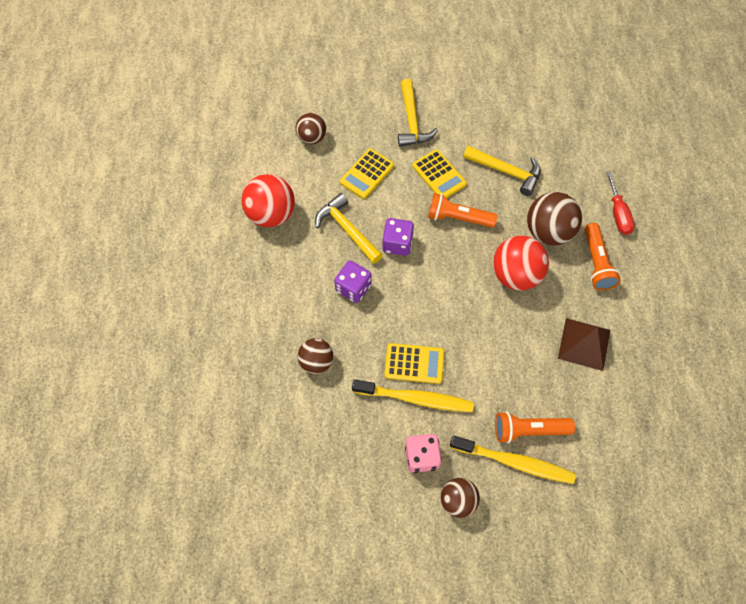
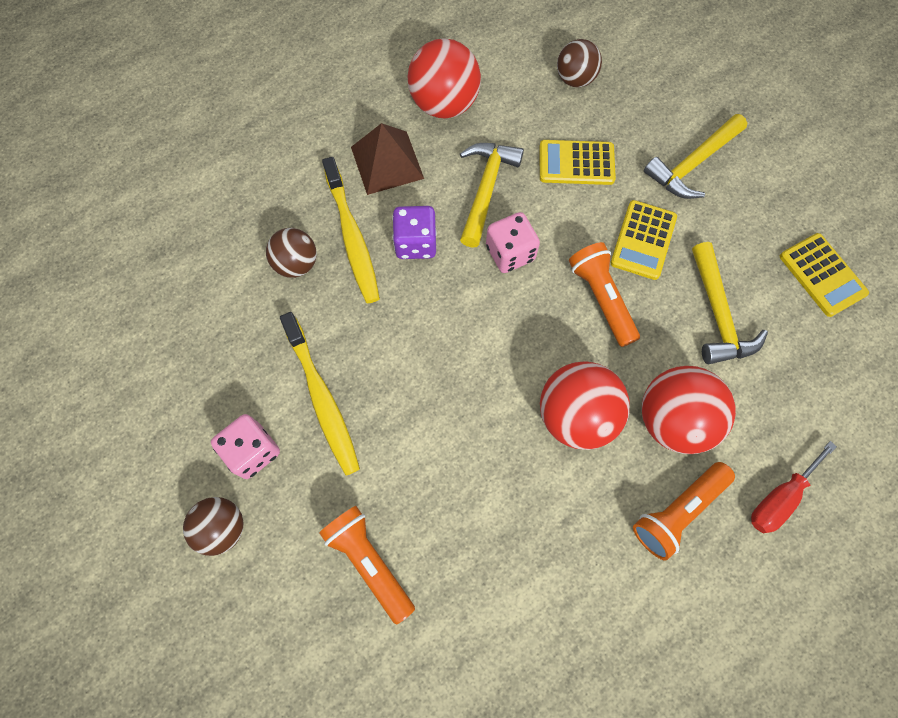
camera: 55 degrees right, 5 degrees up
(397, 244) = (510, 253): purple dice -> pink dice
(414, 363) = (366, 369): yellow calculator -> yellow calculator (822, 275)
(514, 462) = (314, 569): yellow toothbrush -> yellow toothbrush (352, 237)
(548, 232) = (672, 419): brown ball -> red ball
(584, 344) = (542, 565): brown pyramid -> brown pyramid (387, 162)

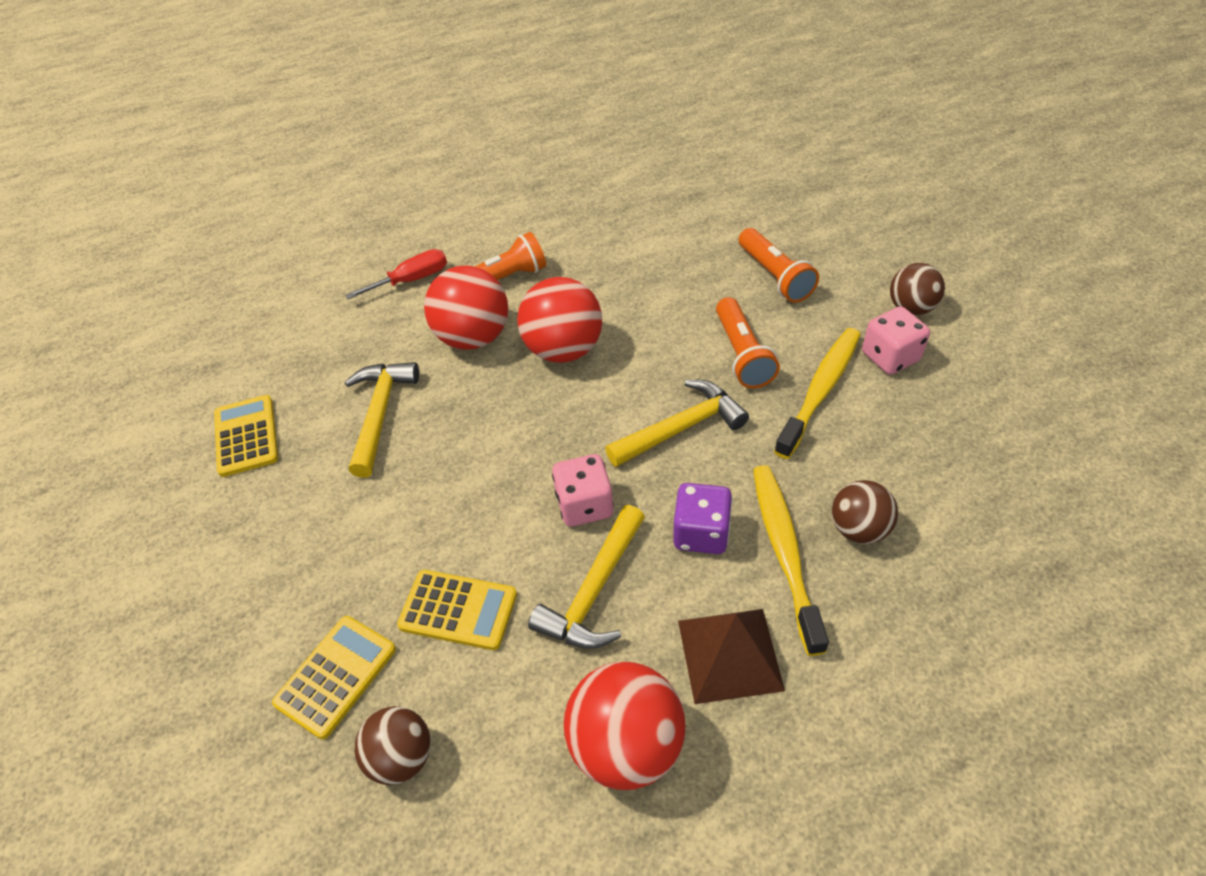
camera: 165 degrees left, 20 degrees down
(322, 398) = (820, 390): yellow toothbrush -> yellow toothbrush turned 45 degrees clockwise
(601, 299) = (496, 443): orange flashlight -> orange flashlight (742, 354)
(643, 240) = (419, 498): yellow calculator -> yellow calculator (336, 676)
(692, 164) = (306, 585): yellow hammer -> yellow hammer (681, 428)

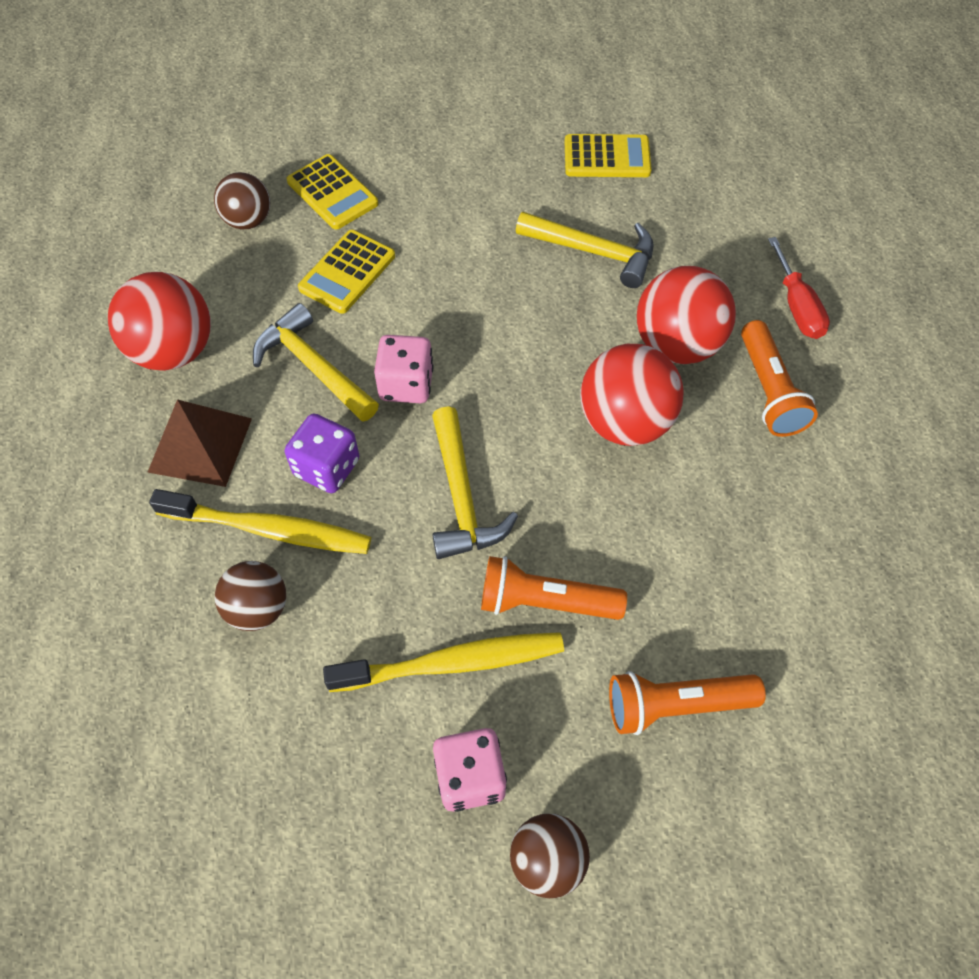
camera: 105 degrees right, 10 degrees up
(820, 390) = (452, 663): yellow toothbrush -> yellow toothbrush turned 60 degrees counterclockwise

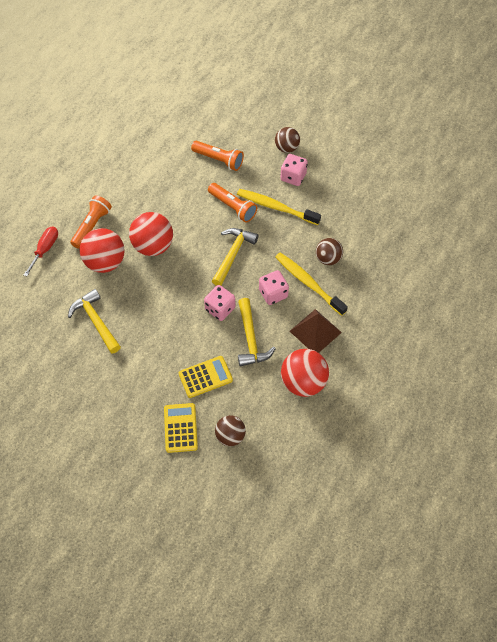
camera: 145 degrees left, 0 degrees up
(327, 467) = (273, 294): purple dice -> pink dice
(607, 157) = (41, 366): yellow calculator -> none

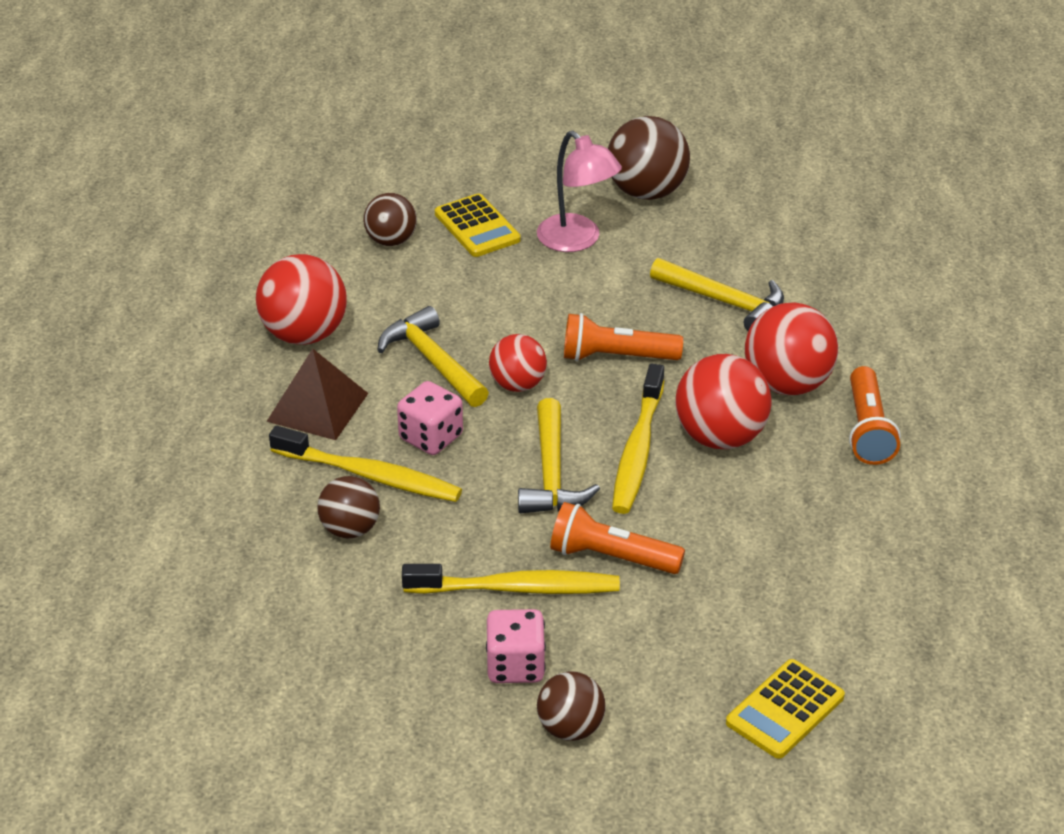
camera: 155 degrees right, 20 degrees down
(45, 249) = (916, 368): red screwdriver -> none
(77, 418) = (646, 192): none -> brown ball
(136, 394) = (577, 240): none -> pink lamp
(191, 252) = (638, 450): none -> yellow toothbrush
(205, 377) = (479, 292): yellow calculator -> yellow calculator (785, 710)
(219, 160) = (713, 643): orange flashlight -> orange flashlight (616, 357)
(220, 309) = (517, 384): pink dice -> red ball

